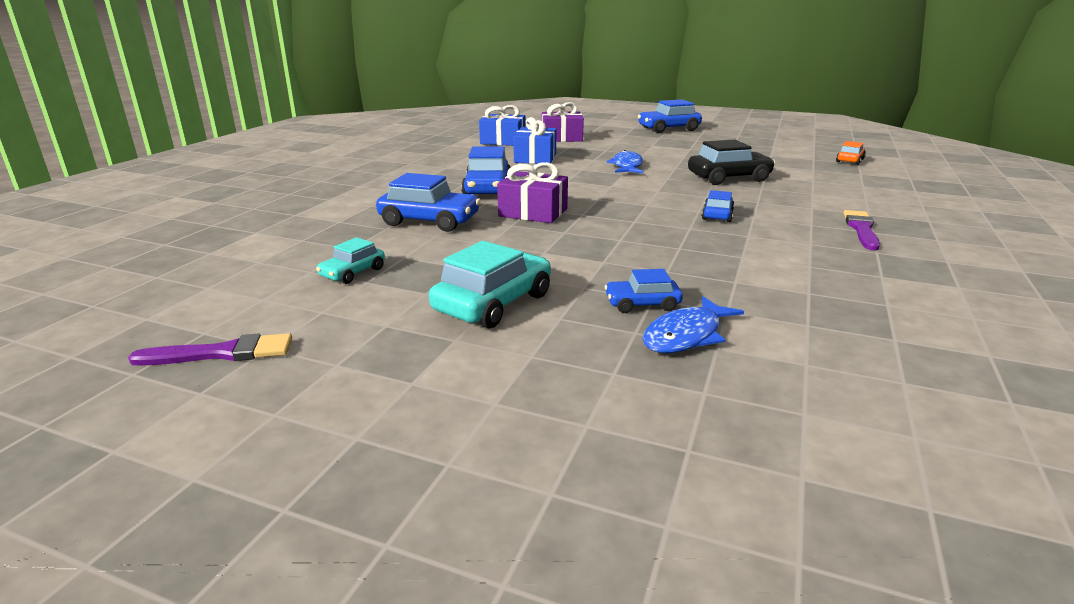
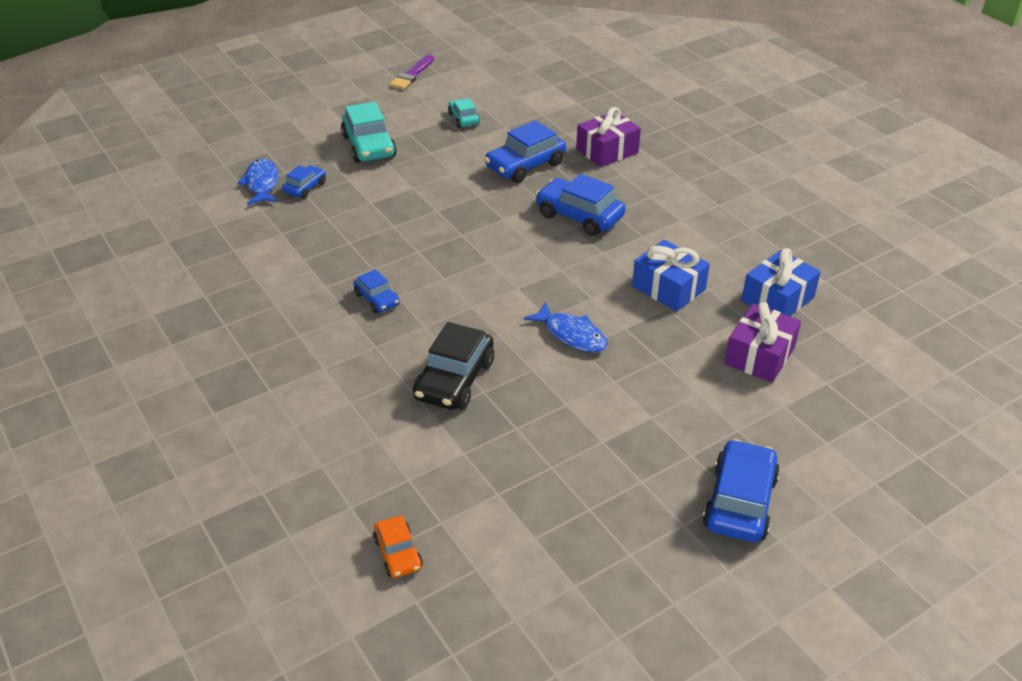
camera: 125 degrees right, 15 degrees up
(533, 212) = (492, 214): purple gift -> purple gift (607, 151)
(861, 229) = (256, 353): purple brush -> none

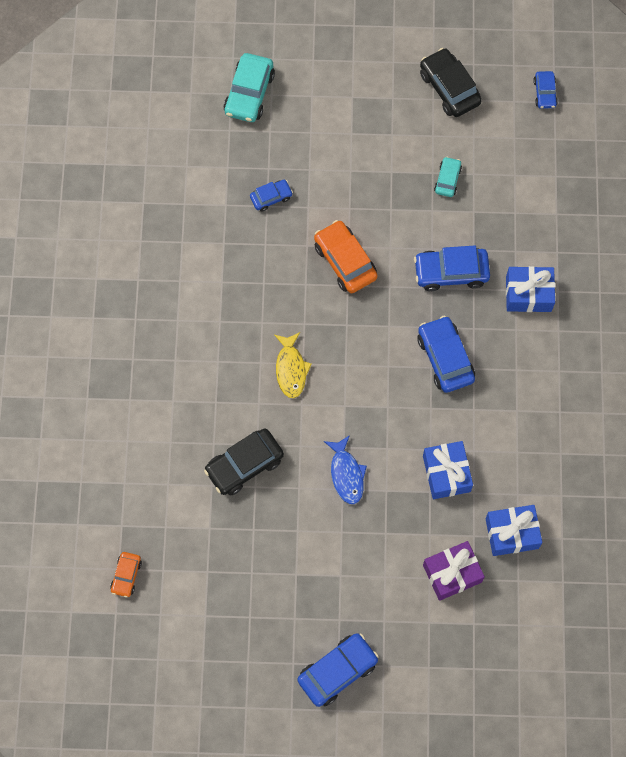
camera: 35 degrees right, 30 degrees up
(262, 183) = (243, 172): blue fish -> none
(369, 146) = (349, 172): turquoise car -> turquoise car (249, 93)
(377, 299) = (245, 357): blue car -> blue car (545, 93)
(412, 74) = (449, 88): purple brush -> black car
(418, 197) = (345, 261): none -> orange car
(435, 287) = (291, 369): none -> yellow fish
(607, 151) = (528, 294): purple gift -> blue gift

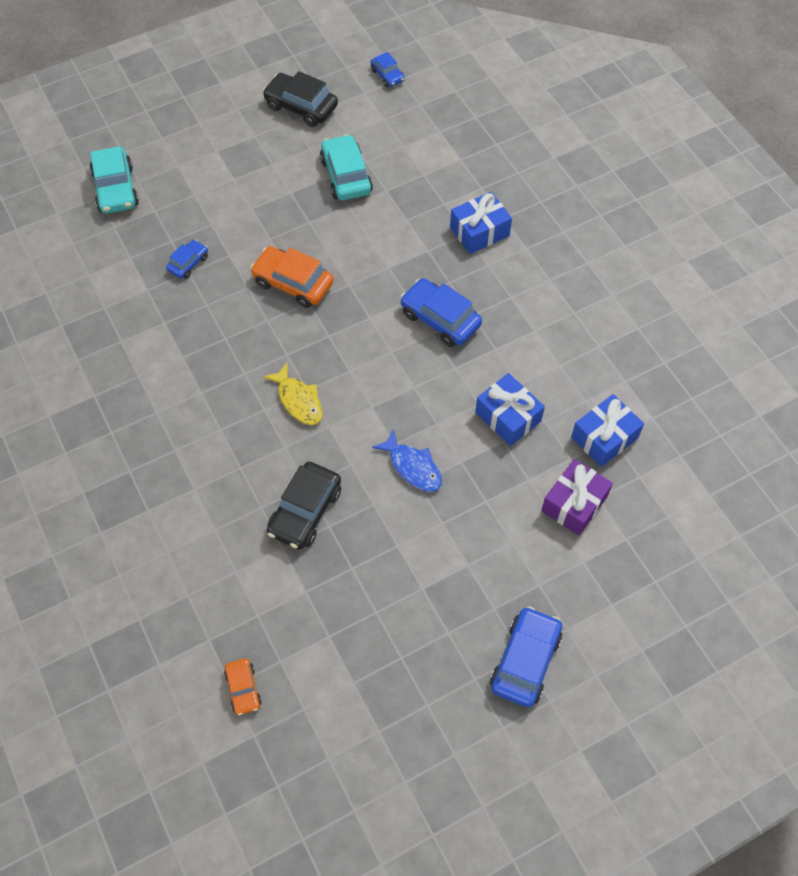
camera: 30 degrees left, 10 degrees down
(447, 180) = (346, 176): turquoise car -> turquoise car, size x1.78
(451, 272) = (398, 247): blue car -> none

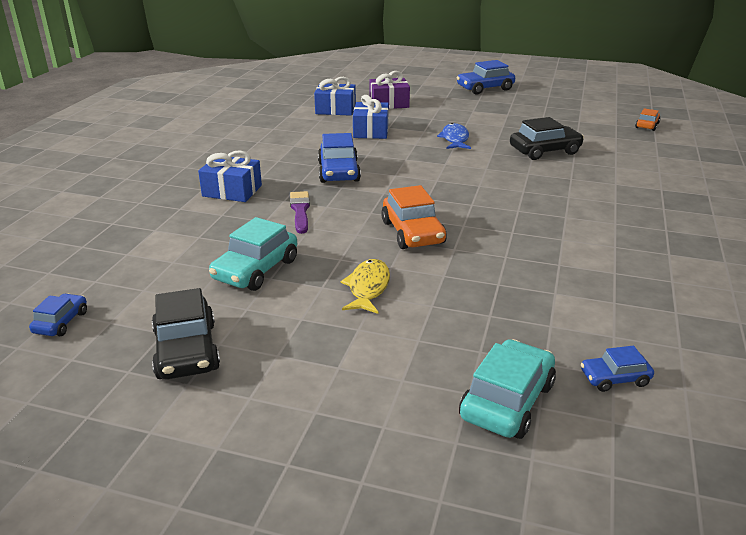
camera: 135 degrees left, 30 degrees down
(188, 263) = (491, 289): blue car -> blue car (614, 378)
(298, 400) = (492, 184): yellow fish -> yellow fish (368, 287)
(398, 247) = (300, 211): none -> purple brush

